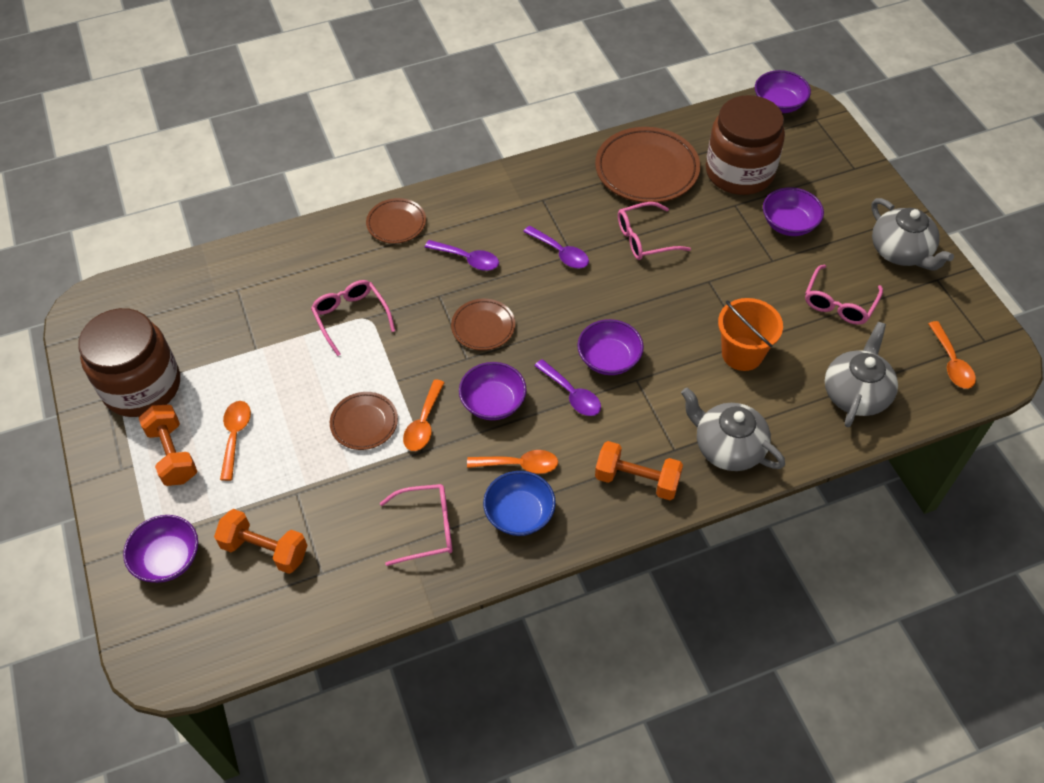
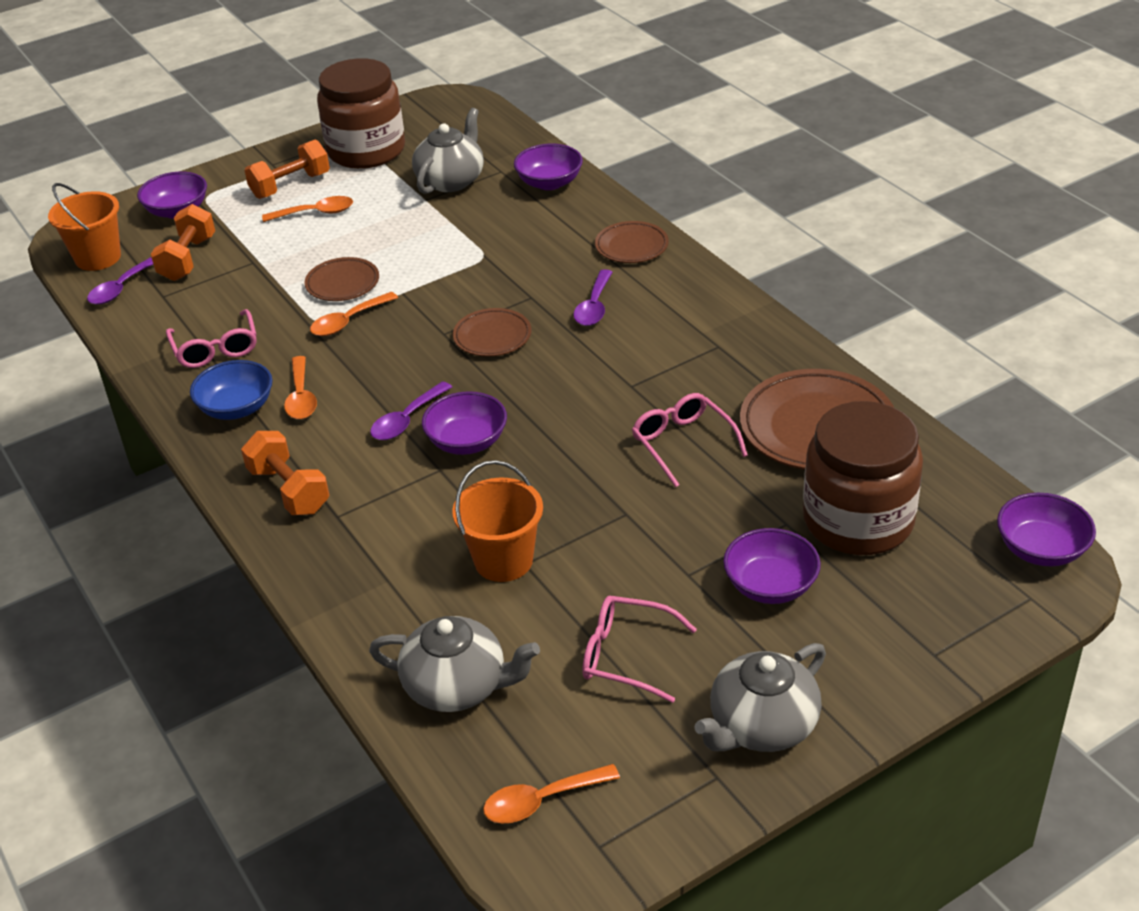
camera: 80 degrees right, 15 degrees down
(222, 636) = (98, 257): none -> orange bucket
(351, 317) = (482, 246): pink glasses -> none
(424, 423) = (348, 321): orange spoon -> orange spoon turned 45 degrees counterclockwise
(493, 402) = (384, 363): purple bowl -> purple bowl (549, 183)
(560, 253) = (630, 375): purple spoon -> purple spoon (121, 288)
(637, 480) = (289, 490): orange dumbbell -> orange dumbbell turned 45 degrees counterclockwise
(727, 447) = (346, 563): grey teapot -> grey teapot (451, 180)

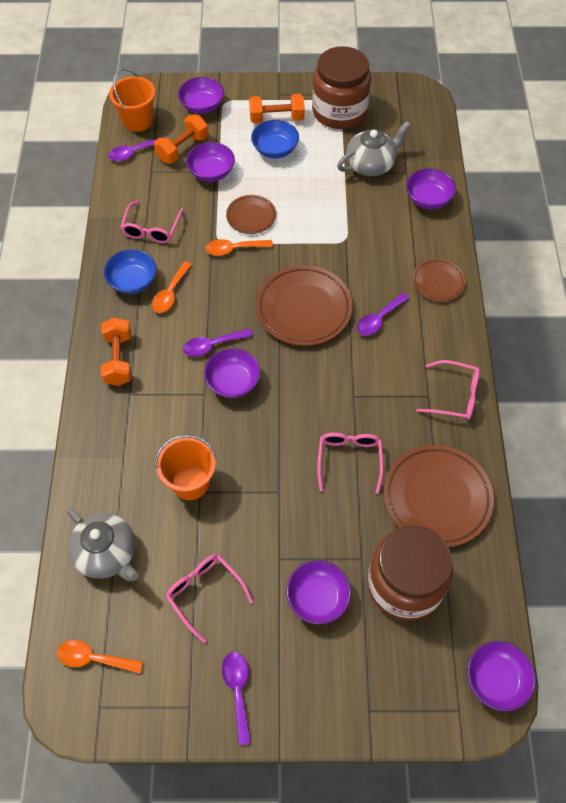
camera: 30 degrees right, 20 degrees up
(249, 265) = (211, 172): none -> purple bowl
(315, 213) = (275, 149): orange spoon -> blue bowl
(492, 337) = (303, 309): brown plate -> brown plate, size x1.80
(748, 332) = (454, 396): none -> pink glasses
(762, 725) = (238, 691): grey teapot -> purple spoon

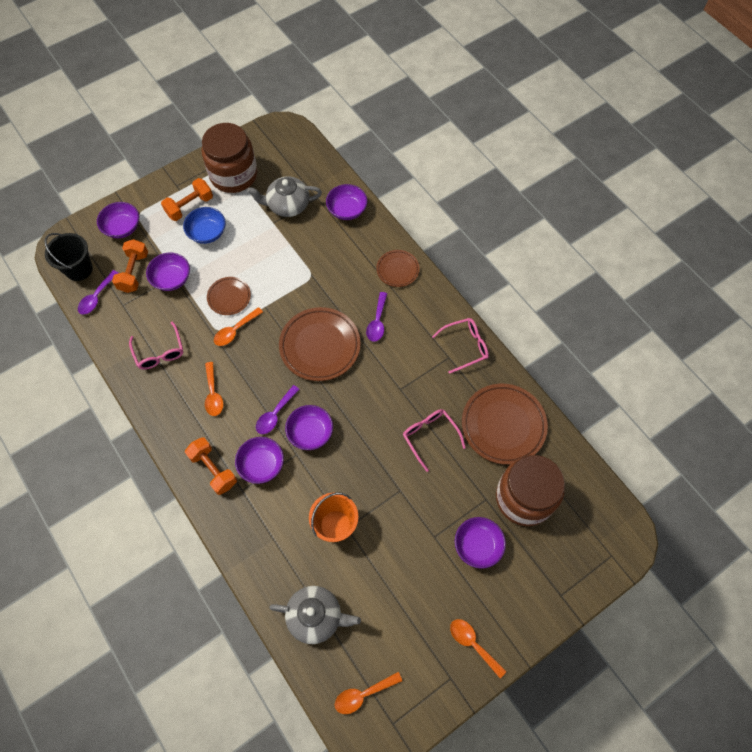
camera: 35 degrees left, 5 degrees up
(133, 281) = (177, 402): blue bowl -> none
(137, 121) = (79, 269): orange bucket -> black bucket
(204, 593) = (403, 595): pink glasses -> none
(238, 691) = (473, 644): purple spoon -> orange spoon
(371, 164) = (287, 205): grey teapot -> grey teapot turned 120 degrees counterclockwise
(496, 680) = (619, 520): purple bowl -> purple bowl (261, 464)

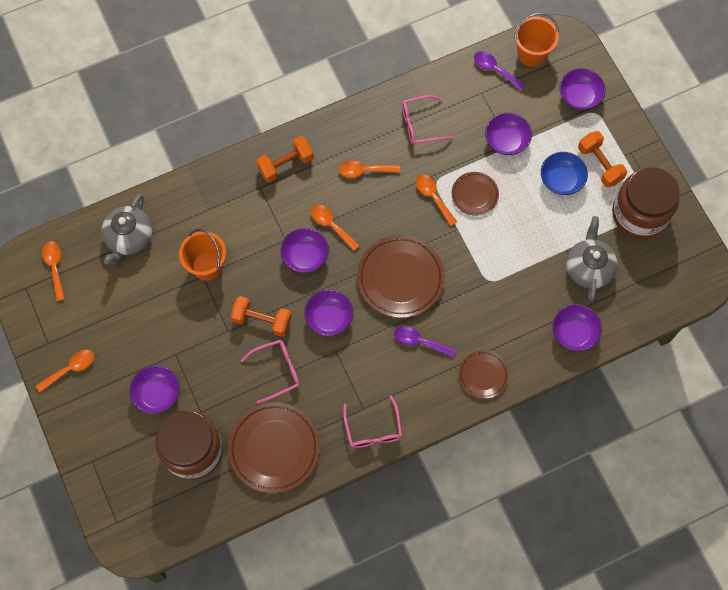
camera: 100 degrees right, 5 degrees up
(79, 269) = (531, 54): black bucket -> orange bucket
(134, 272) = (520, 105): orange dumbbell -> orange dumbbell (262, 320)
(261, 464) = (281, 207): purple bowl -> purple bowl (329, 317)
(275, 414) = (331, 225): purple spoon -> orange spoon

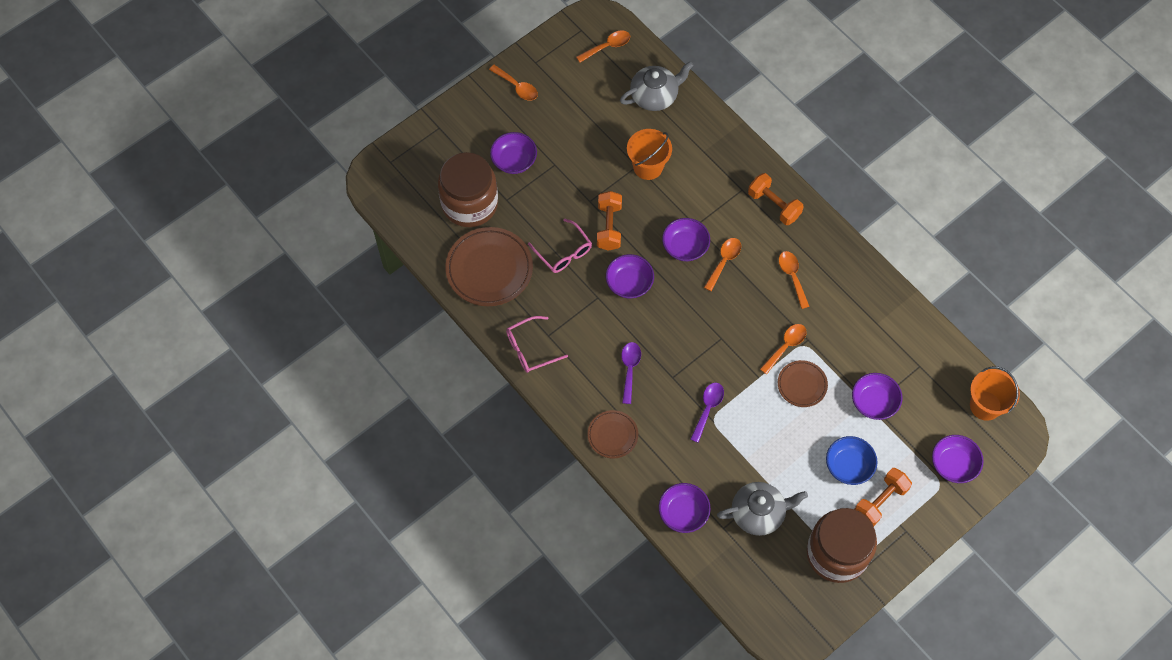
camera: 75 degrees right, 5 degrees down
(129, 237) = (655, 96): grey teapot -> grey teapot turned 150 degrees clockwise
(400, 278) = (689, 336): brown plate -> none
(420, 124) = (861, 316): pink glasses -> none
(495, 70) = (952, 373): purple spoon -> purple spoon (707, 409)

